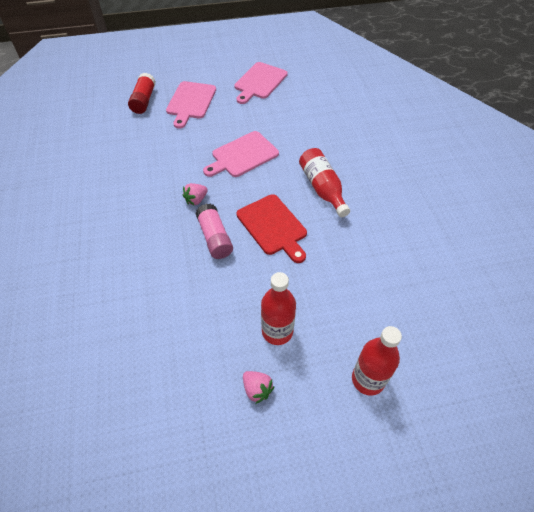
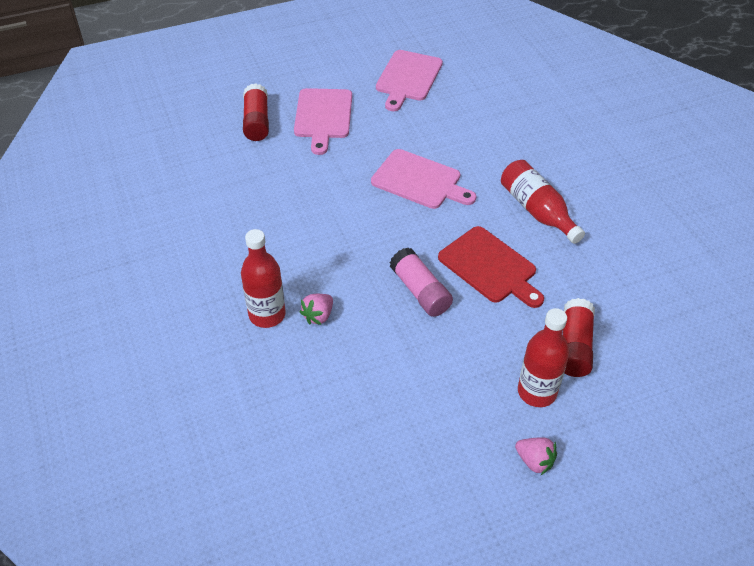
camera: 10 degrees left, 5 degrees down
(196, 200) = (378, 246): pink strawberry -> pink strawberry (318, 316)
(242, 155) = (419, 181): pink cutting board -> pink cutting board turned 105 degrees counterclockwise
(318, 299) = (574, 346): none -> red glue stick
(368, 379) = (661, 429): red bottle -> red bottle (267, 315)

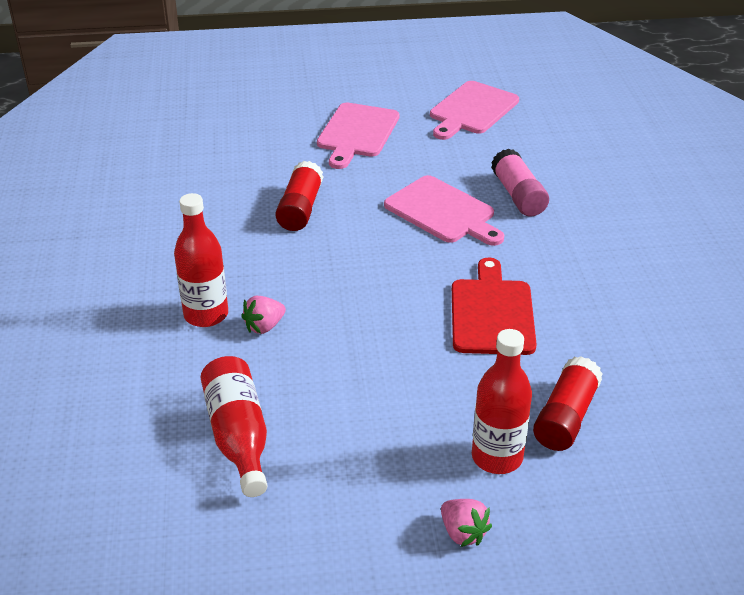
camera: 15 degrees right, 10 degrees down
(257, 122) = (280, 127): red glue stick -> red glue stick (300, 209)
(420, 291) = (396, 323): pink glue stick -> pink glue stick (518, 195)
(490, 267) = (492, 313): red cutting board -> red cutting board turned 150 degrees counterclockwise
(537, 211) = (575, 265): red bottle -> red bottle (238, 436)

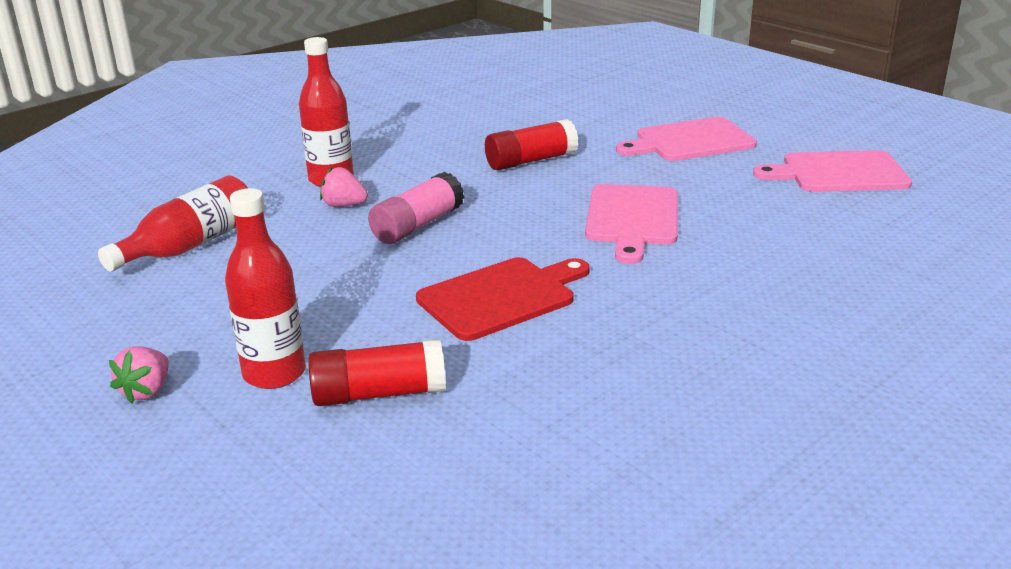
camera: 55 degrees right, 10 degrees down
(518, 195) = (729, 244): pink glue stick -> pink glue stick (417, 225)

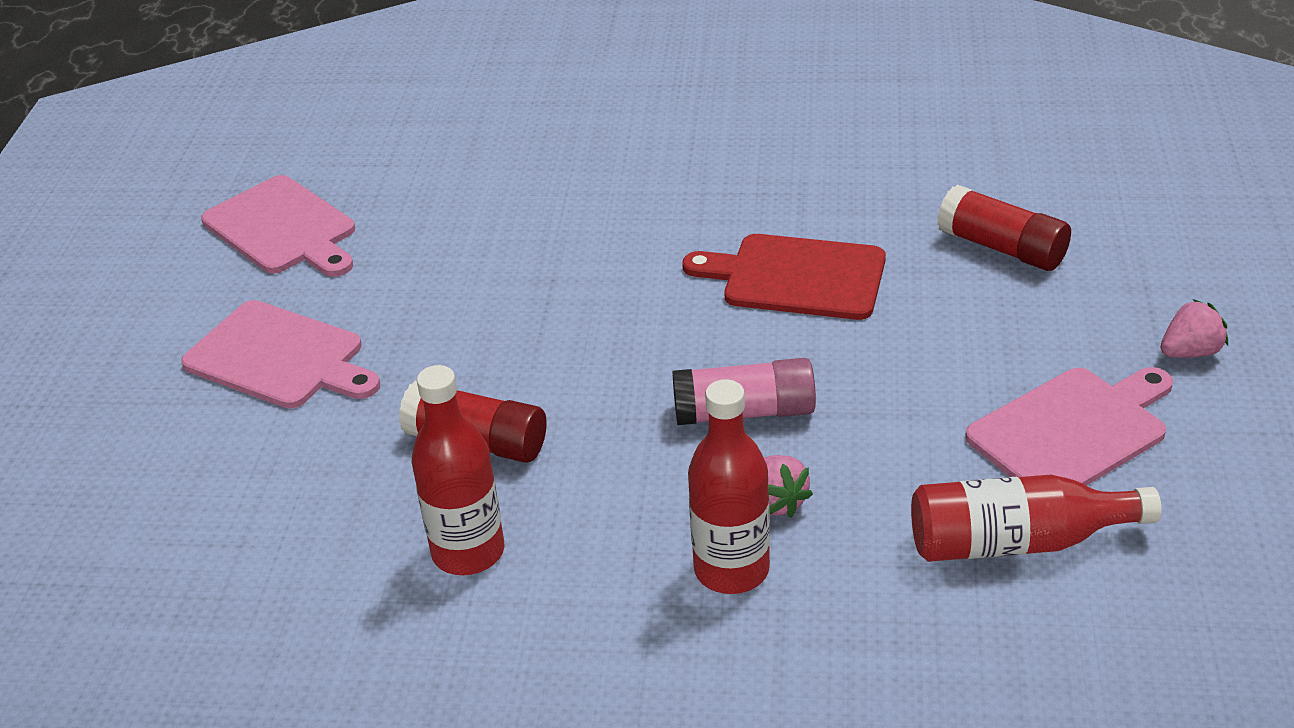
camera: 130 degrees left, 10 degrees up
(274, 373) = (1067, 310): red bottle -> red bottle (468, 552)
(632, 218) = (548, 291): pink cutting board -> pink cutting board (1072, 431)

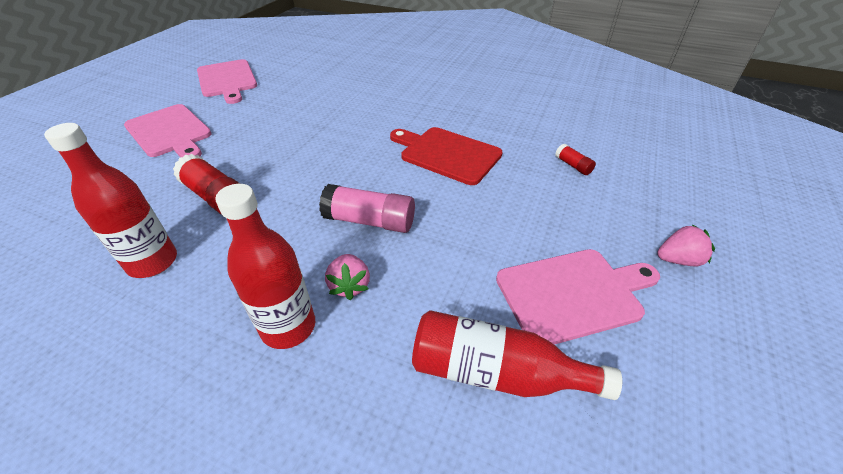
camera: 15 degrees right, 5 degrees up
(1002, 248) = (573, 165): red glue stick -> red glue stick, size x0.51

